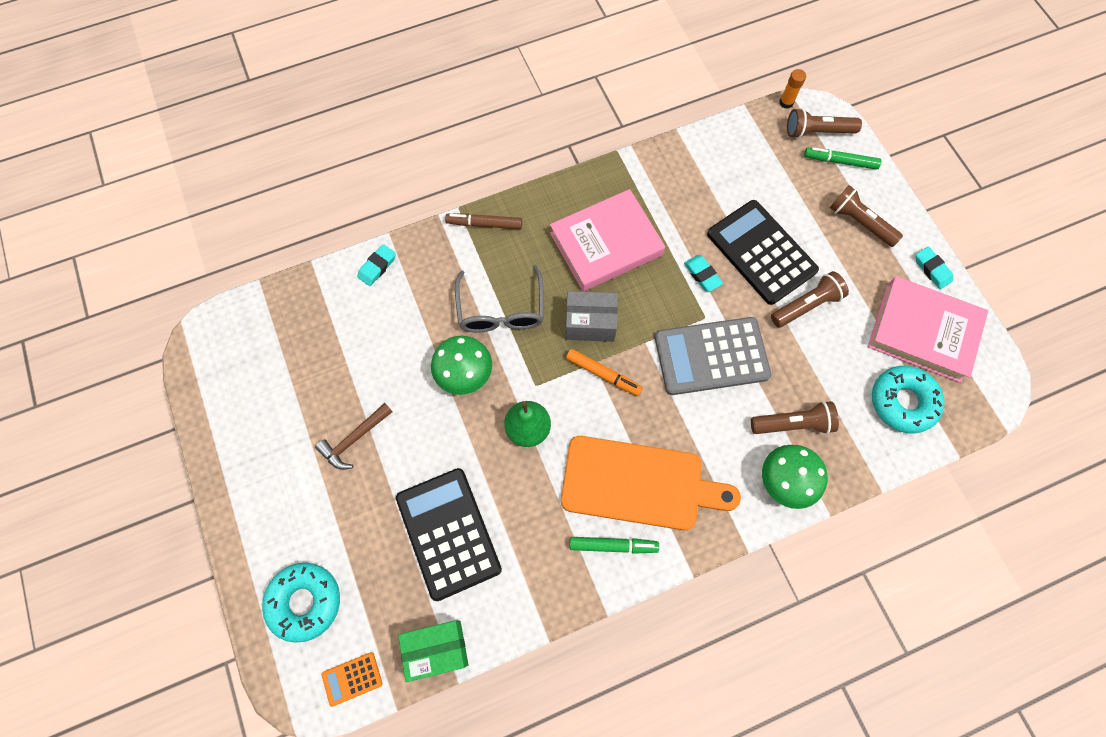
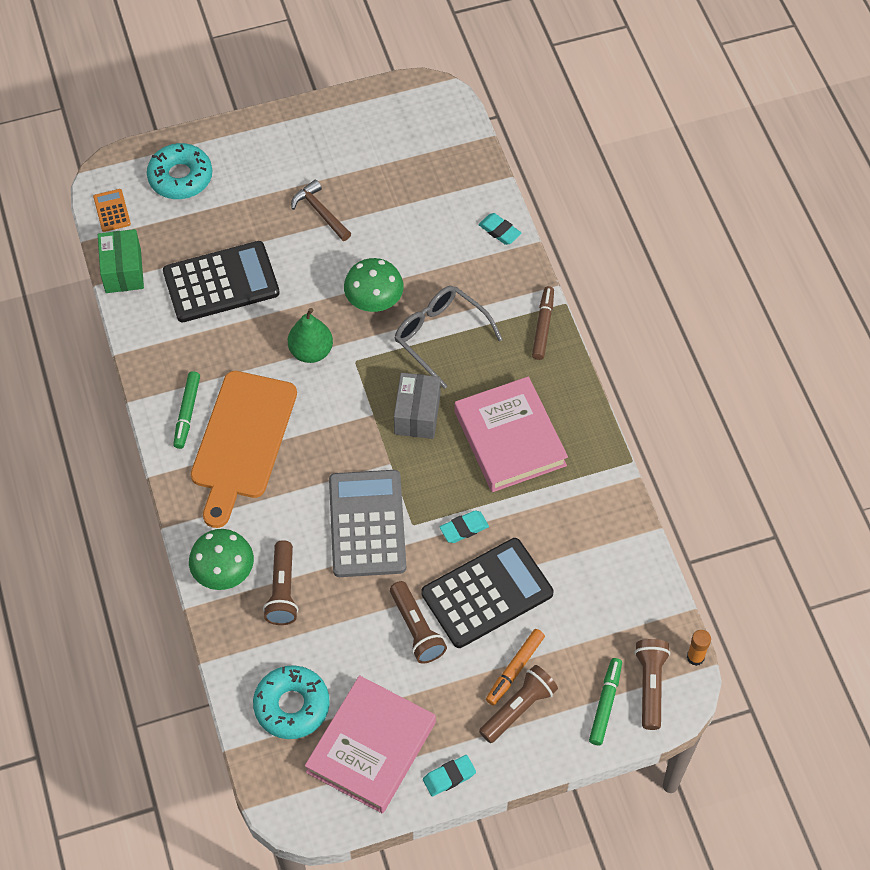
camera: 95 degrees right, 10 degrees down
(501, 310) = (440, 336): grey glasses -> grey glasses turned 45 degrees clockwise
(603, 374) = (359, 421): orange marker -> orange marker (515, 669)

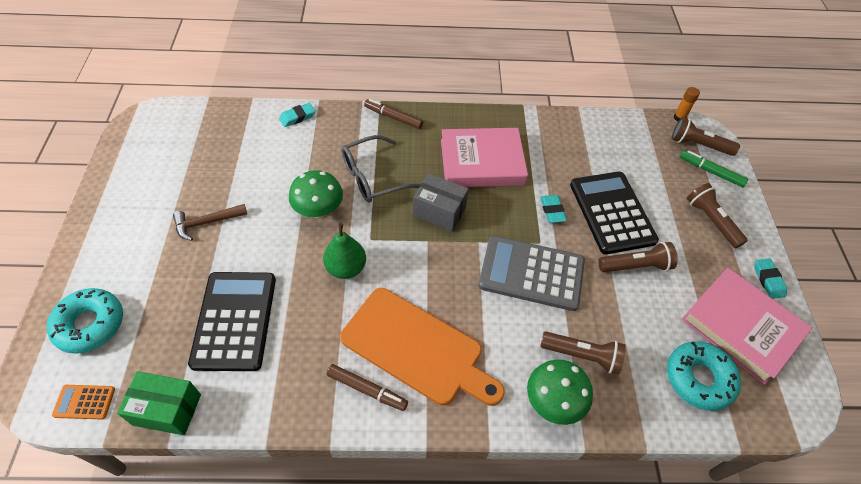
camera: 75 degrees left, 5 degrees down
(187, 413) = (367, 390): green marker -> brown marker
(515, 669) = (678, 214): orange marker -> none

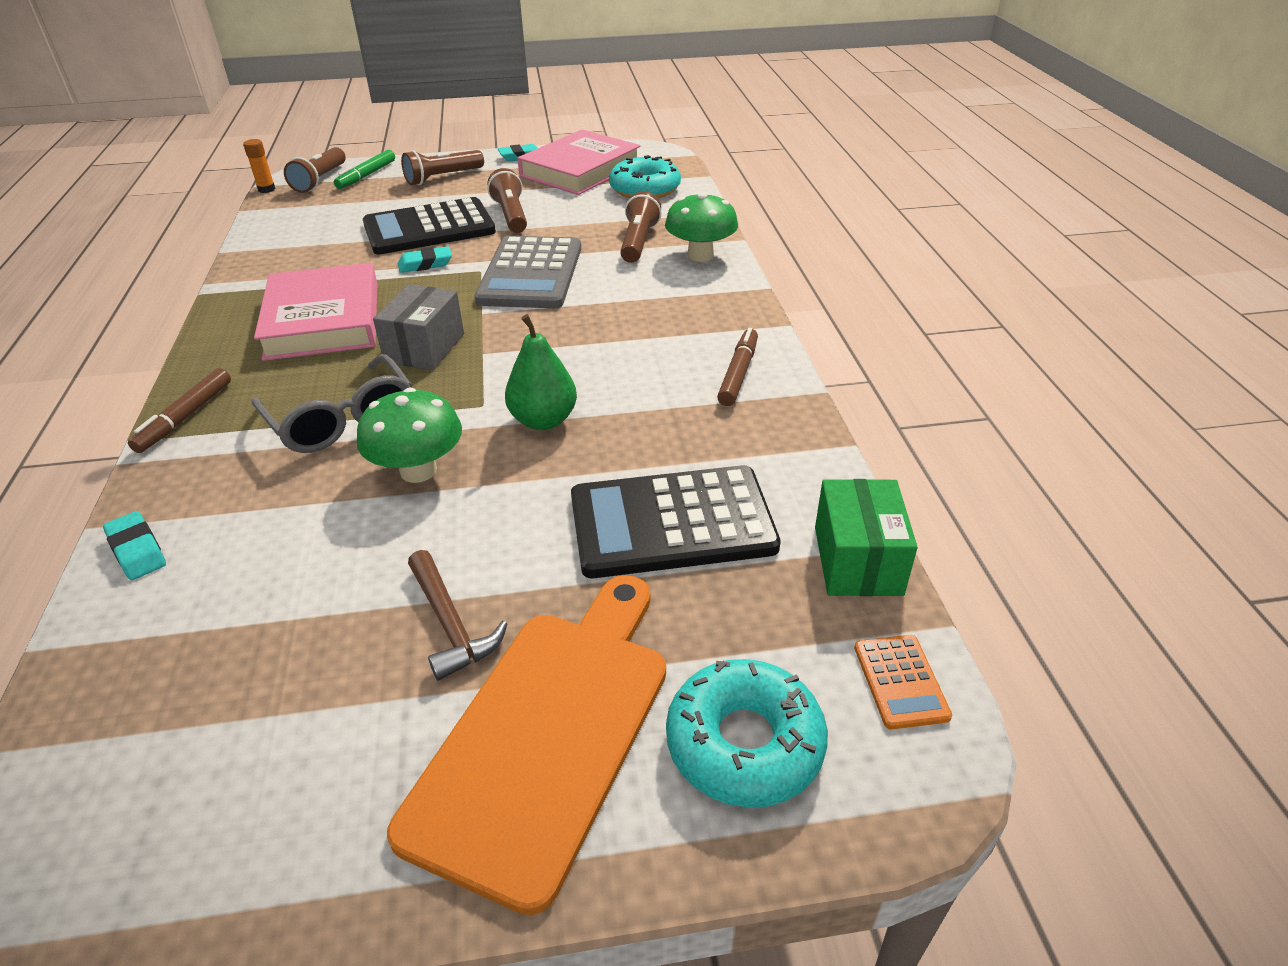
camera: 95 degrees left, 15 degrees down
(417, 348) = (664, 343): orange cutting board -> orange cutting board (546, 733)

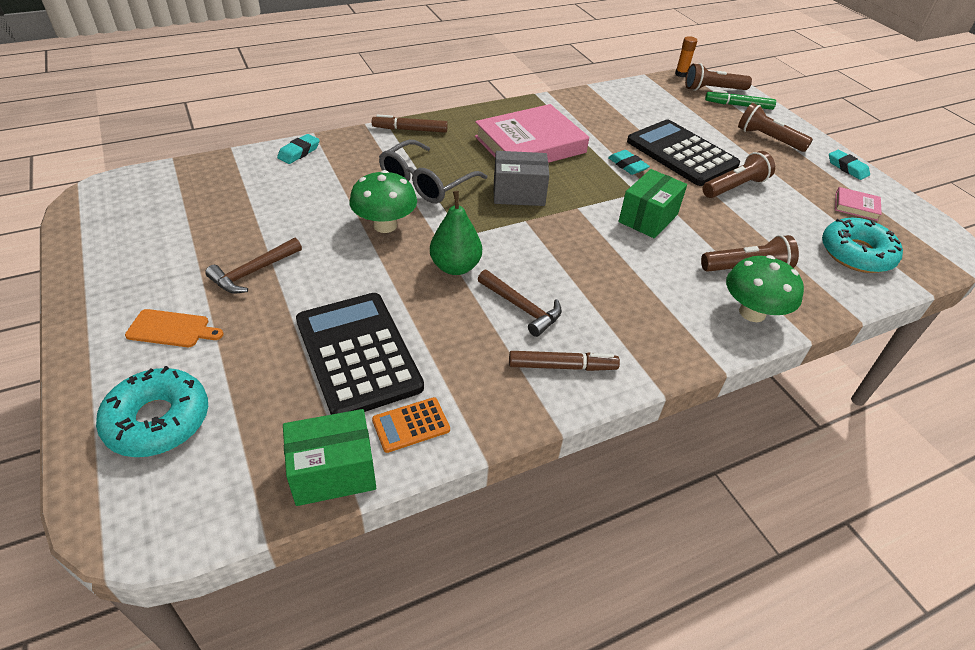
camera: 70 degrees right, 5 degrees up
(531, 274) = (648, 218): grey calculator -> green box
(546, 733) = (171, 329): orange cutting board -> orange cutting board, size x0.42
(580, 170) = (856, 206): pink book -> pink book, size x0.42
(640, 383) = (522, 308): none -> brown hammer
(900, 681) = (207, 506): orange calculator -> orange calculator (411, 425)

